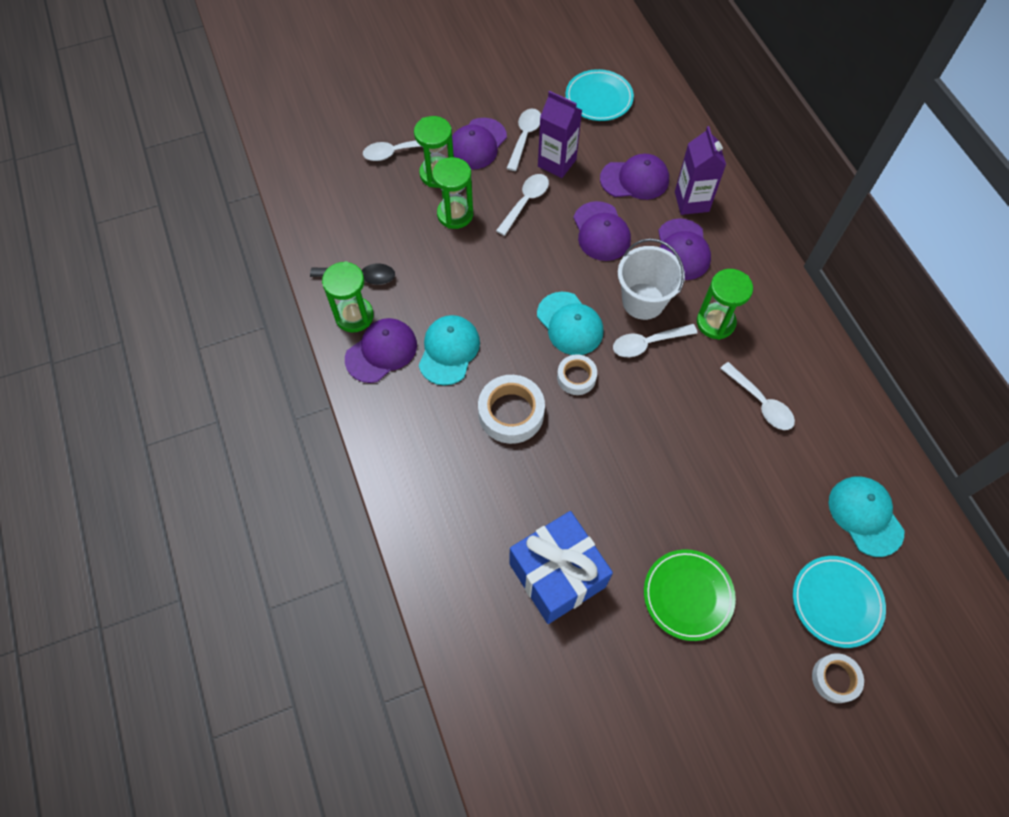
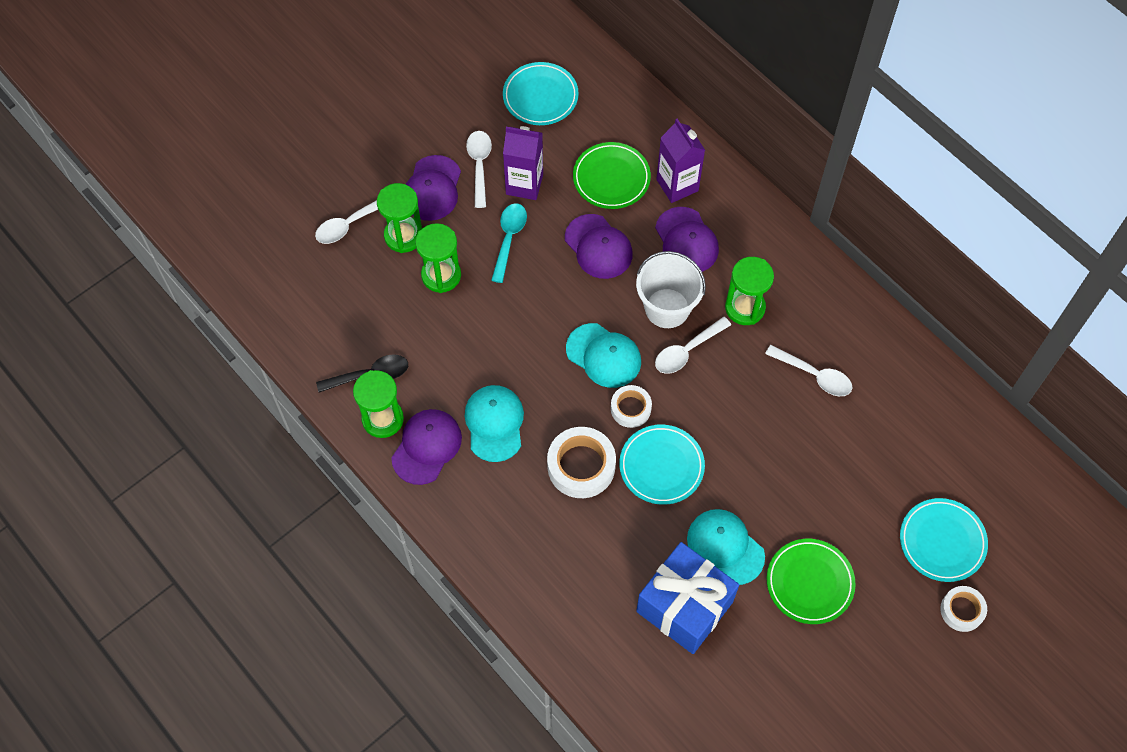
camera: 20 degrees left, 0 degrees up
(525, 202) = (509, 239): white spoon -> turquoise spoon
(585, 437) = (661, 466): none -> turquoise plate
(635, 179) = (611, 178): purple cap -> green plate
(865, 516) = (943, 453): turquoise cap -> turquoise cap (725, 547)

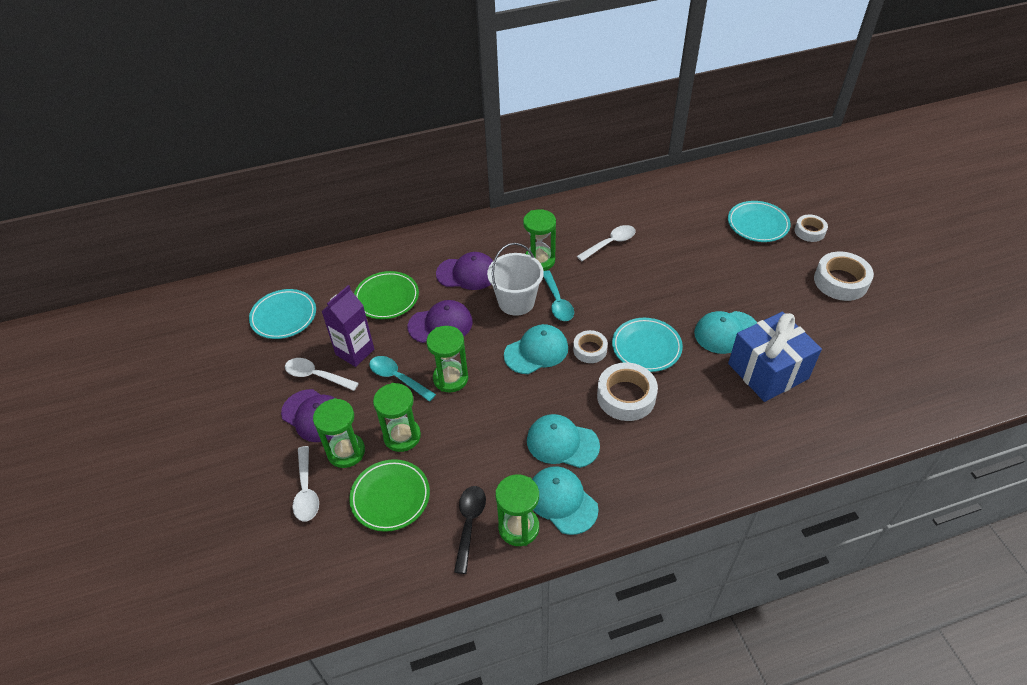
camera: 65 degrees left, 15 degrees down
(426, 447) = (562, 501): purple cap -> turquoise cap
(530, 288) = (450, 378): none -> green hourglass
(677, 185) = (418, 264): purple carton -> none
(687, 351) = (557, 302): white spoon -> turquoise spoon
(809, 583) = (768, 296): green plate -> green plate (390, 497)
(880, 666) = (840, 281): none -> white tape

